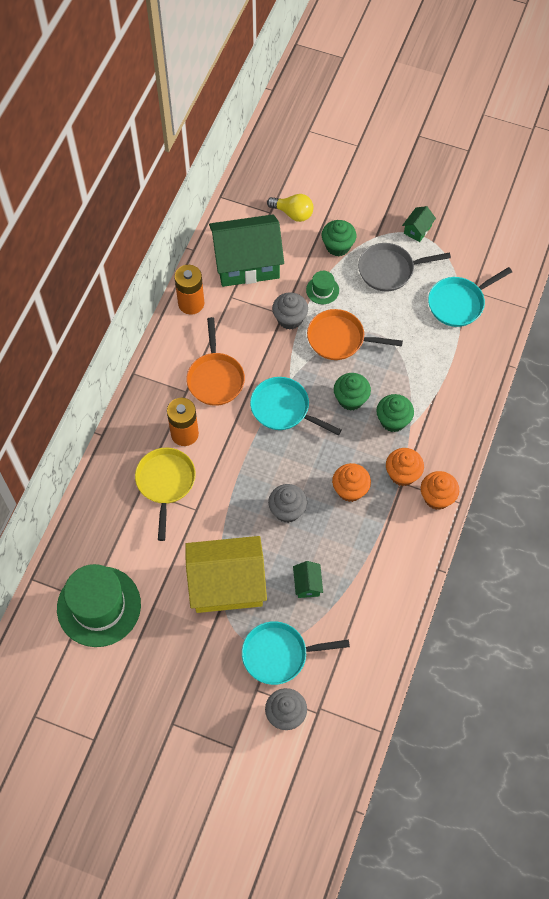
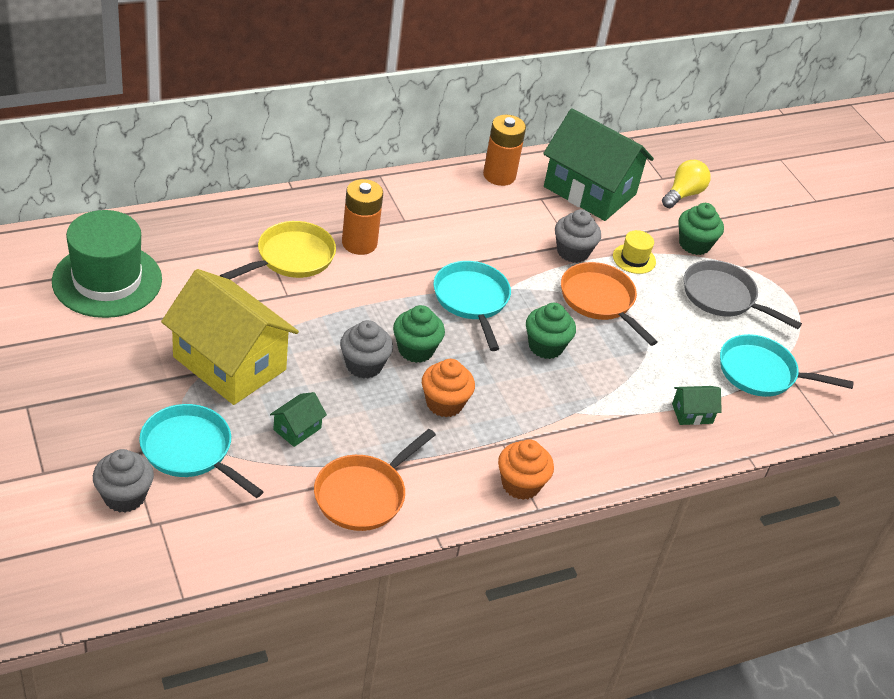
camera: 40 degrees right, 20 degrees down
(215, 378) = (444, 233): orange pan -> orange pan (364, 494)
(293, 213) = (683, 194): yellow light bulb -> yellow light bulb turned 120 degrees counterclockwise
(322, 290) = (634, 259): green hat -> yellow hat
(393, 420) = (564, 394): green cupcake -> green cupcake (416, 350)
(402, 474) = (513, 438): orange cupcake -> none
(417, 230) = (794, 294): green house -> green house (692, 413)

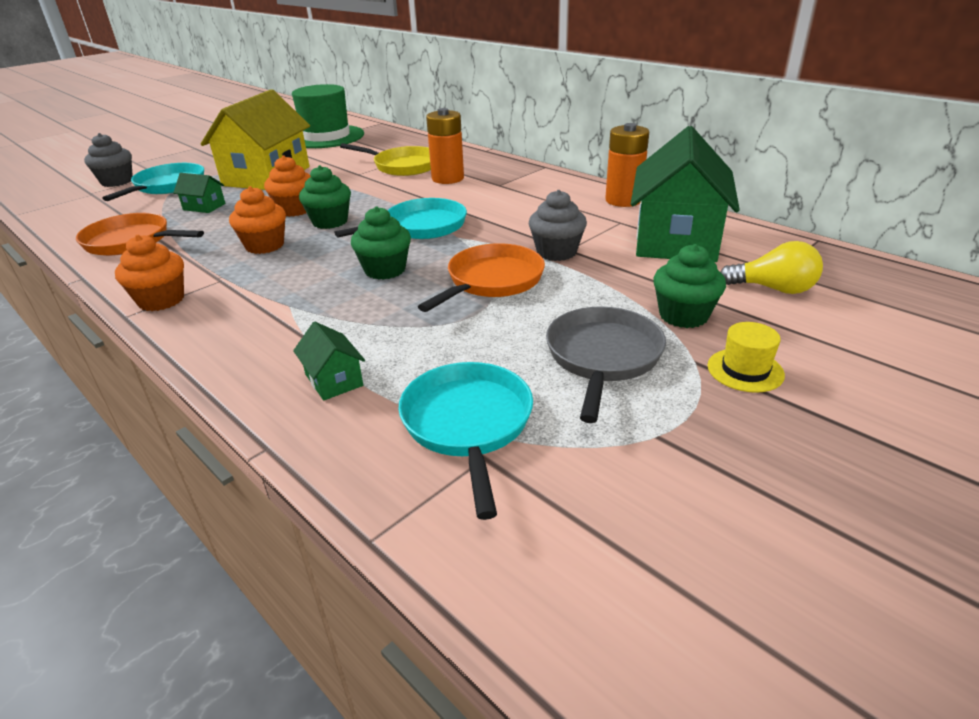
camera: 75 degrees right, 10 degrees down
(364, 365) = (295, 210): grey cupcake -> orange cupcake
(634, 259) = (594, 284): yellow hat -> yellow hat (745, 370)

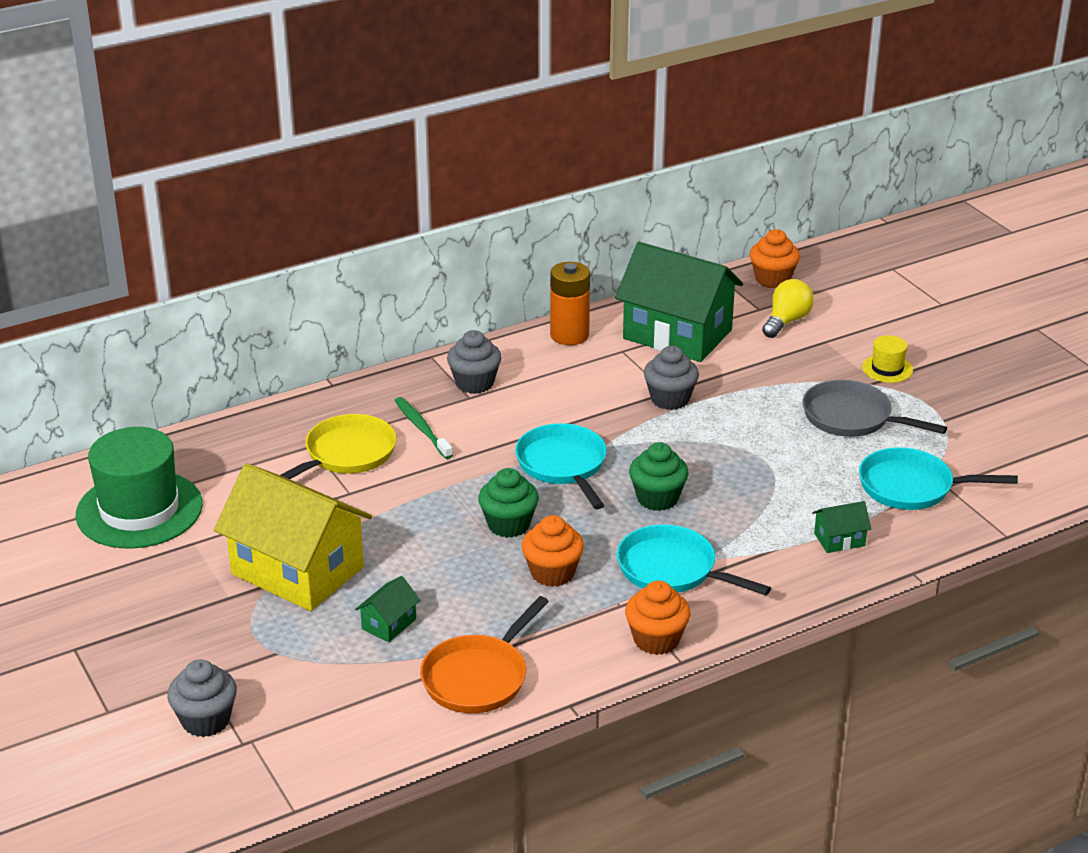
camera: 75 degrees left, 0 degrees up
(167, 186) = (272, 664): turquoise pan -> turquoise pan (672, 570)
(295, 210) = (452, 549): orange cupcake -> orange cupcake (772, 279)
(447, 178) = (421, 428): orange battery -> green toothbrush
(491, 281) = (711, 443): orange pan -> none
(520, 183) = (474, 383): none -> grey cupcake
(683, 315) = (809, 370): green cupcake -> none

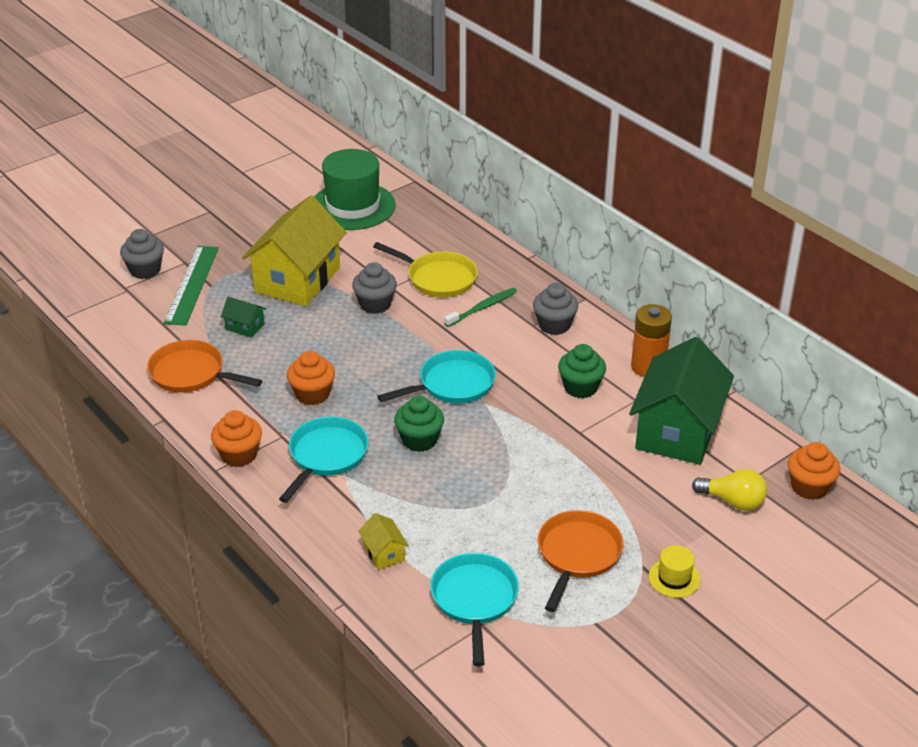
camera: 80 degrees right, 5 degrees up
(266, 671) = (192, 285): none -> green ruler
(508, 525) = (368, 366): green cupcake -> green cupcake (580, 387)
(670, 399) = (568, 435): grey cupcake -> grey cupcake (375, 304)
(839, 539) = (384, 553): green house -> yellow house
(852, 418) = (577, 555): grey pan -> orange pan

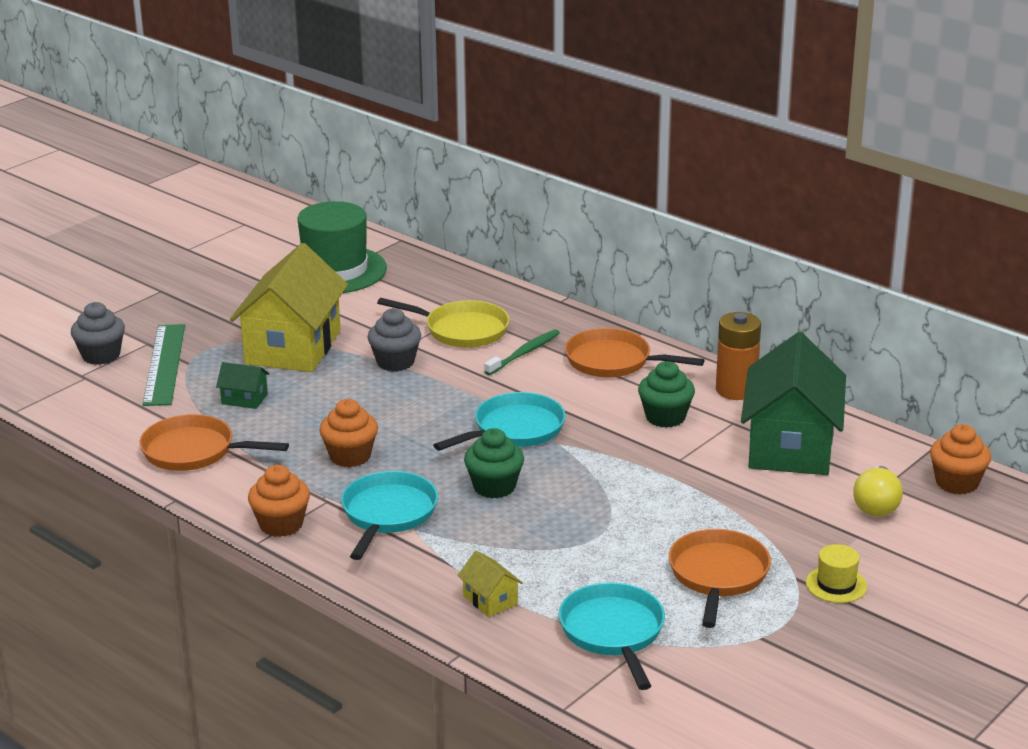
camera: 10 degrees left, 10 degrees down
(554, 325) = (614, 361): grey cupcake -> orange pan
(733, 501) = (876, 505): yellow light bulb -> yellow light bulb turned 90 degrees clockwise

